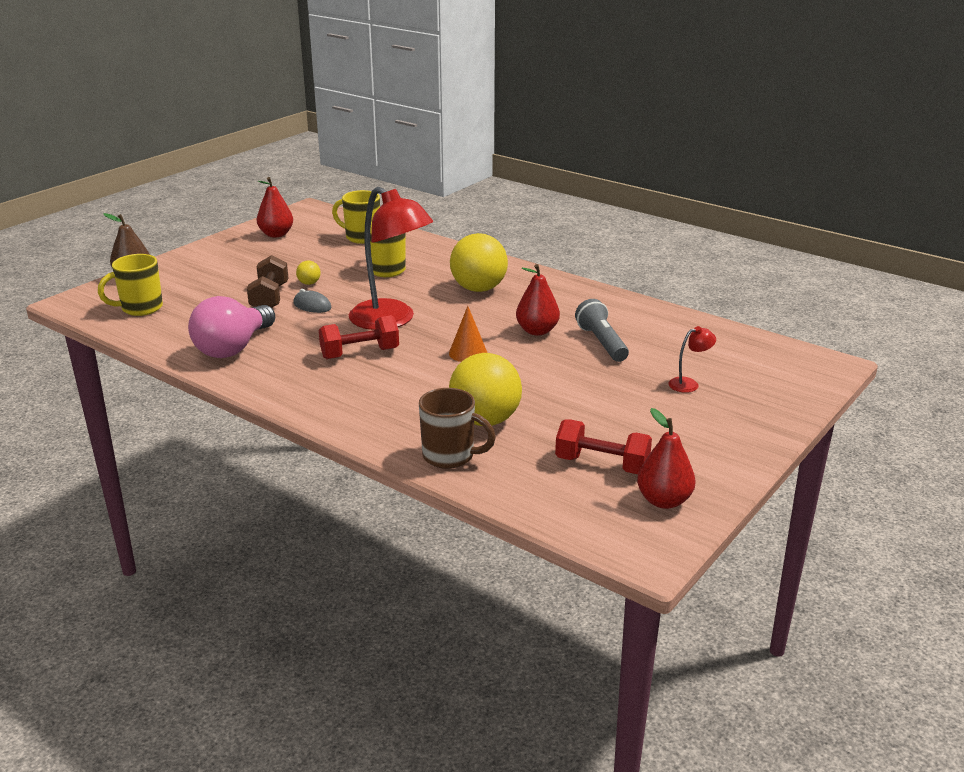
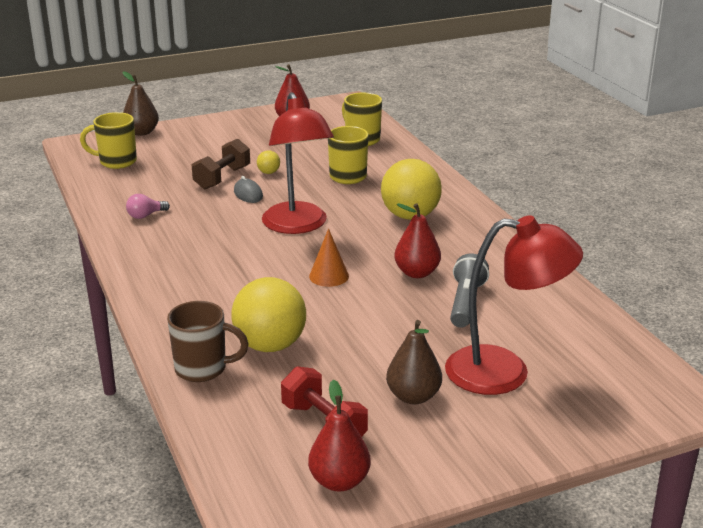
camera: 30 degrees right, 0 degrees up
(233, 348) = (145, 215): pink light bulb -> pink light bulb, size x0.44
(360, 353) = (237, 249): red dumbbell -> none
(450, 456) = (202, 369): brown mug -> brown mug turned 45 degrees counterclockwise
(644, 422) = (413, 396): none -> brown pear
(689, 384) = (505, 372): red lamp -> red lamp, size x2.46

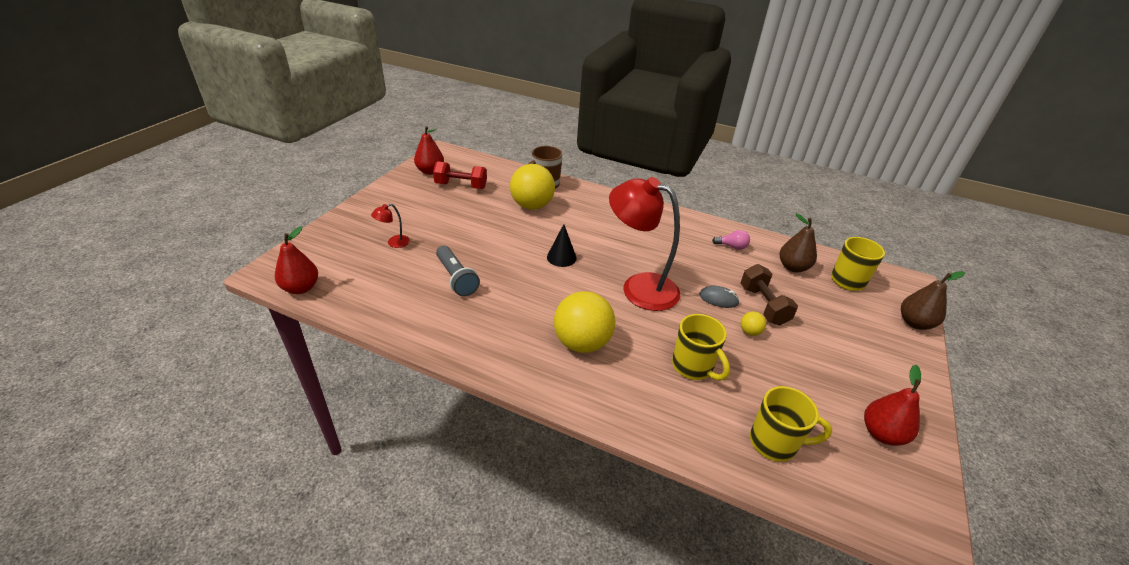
camera: 135 degrees right, 10 degrees up
(145, 215) = (732, 246): pink light bulb -> pink light bulb turned 90 degrees clockwise
(329, 276) = (561, 257): orange cone -> black cone
(413, 396) = (432, 212): brown pear -> brown pear (793, 267)
(417, 273) = (512, 287): red pear -> red pear (301, 288)
(505, 372) = (394, 243): red lamp -> red lamp, size x0.41

